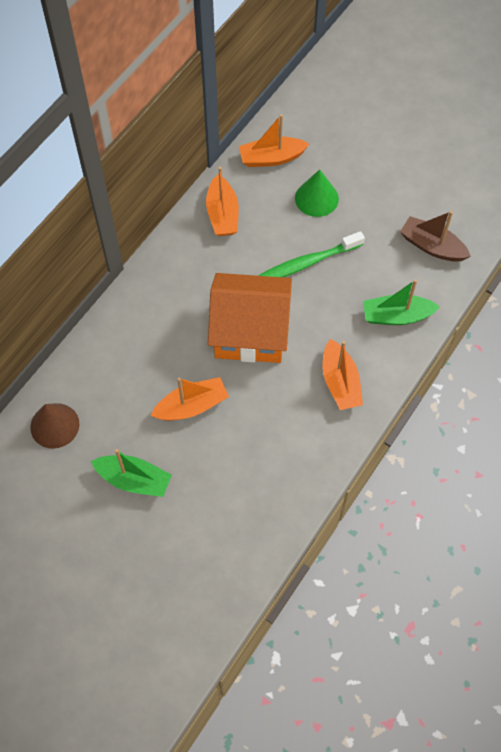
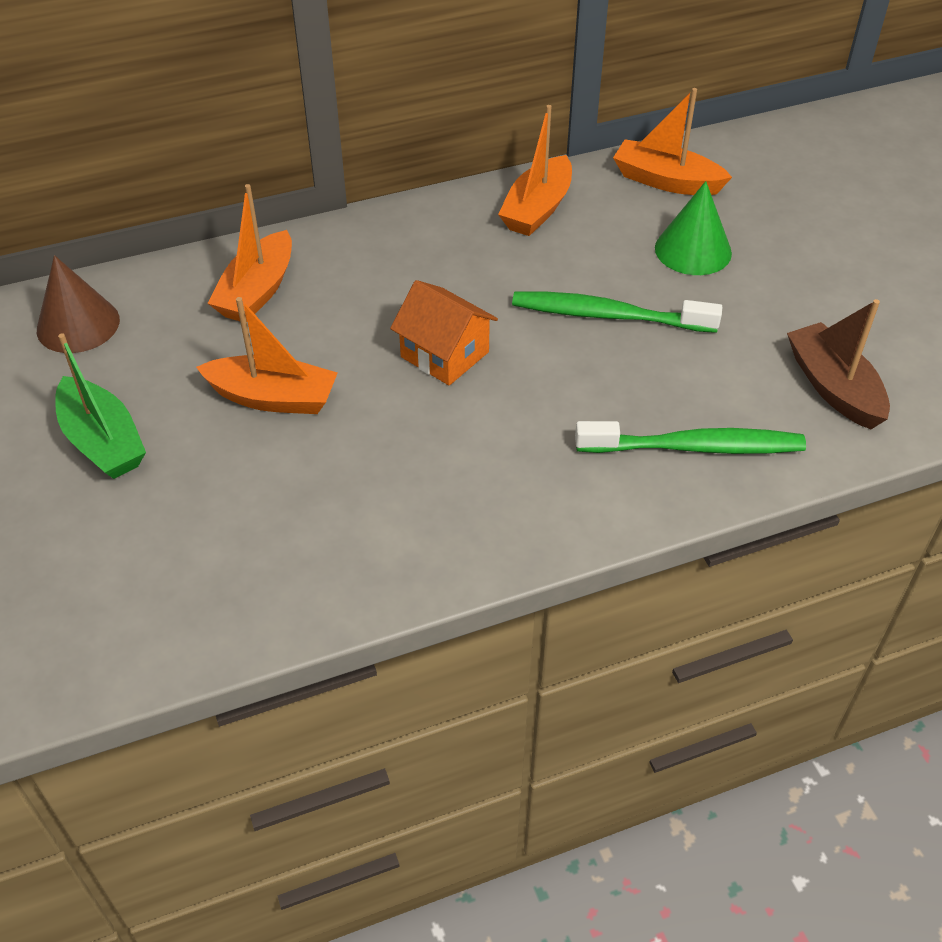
camera: 35 degrees right, 15 degrees down
(250, 332) = (445, 354): orange house -> orange house, size x0.54
(340, 382) = (521, 486): orange boat -> orange boat (257, 291)
(396, 316) = (694, 447): green boat -> green toothbrush

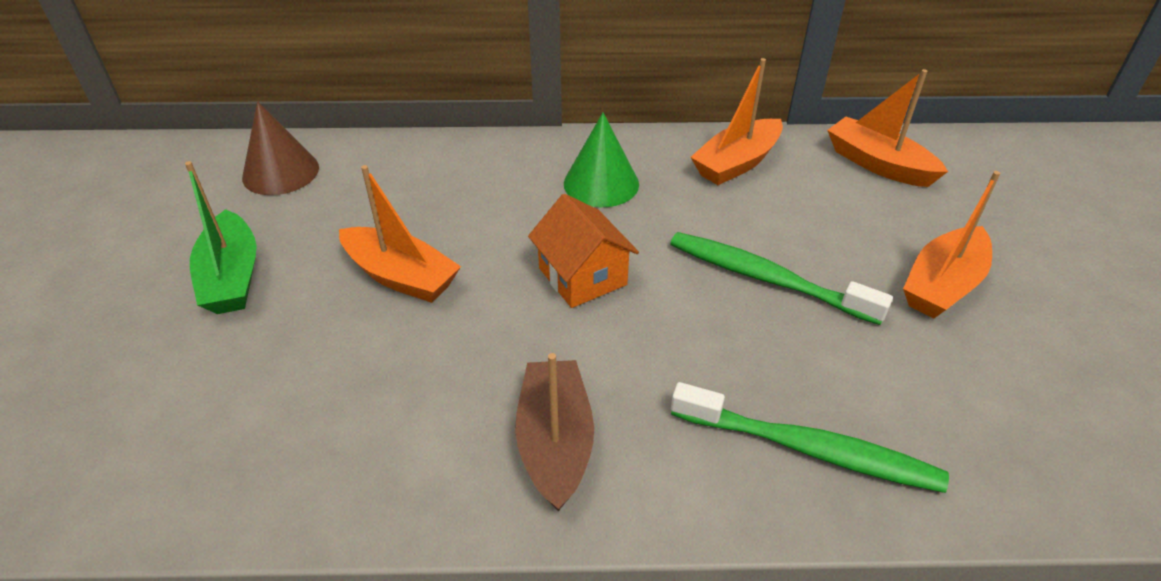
camera: 20 degrees right, 5 degrees down
(257, 291) = (443, 178): orange boat -> orange boat (942, 285)
(693, 250) = (883, 235): green cone -> green cone (601, 183)
(833, 387) = (1004, 424): brown boat -> brown boat (555, 443)

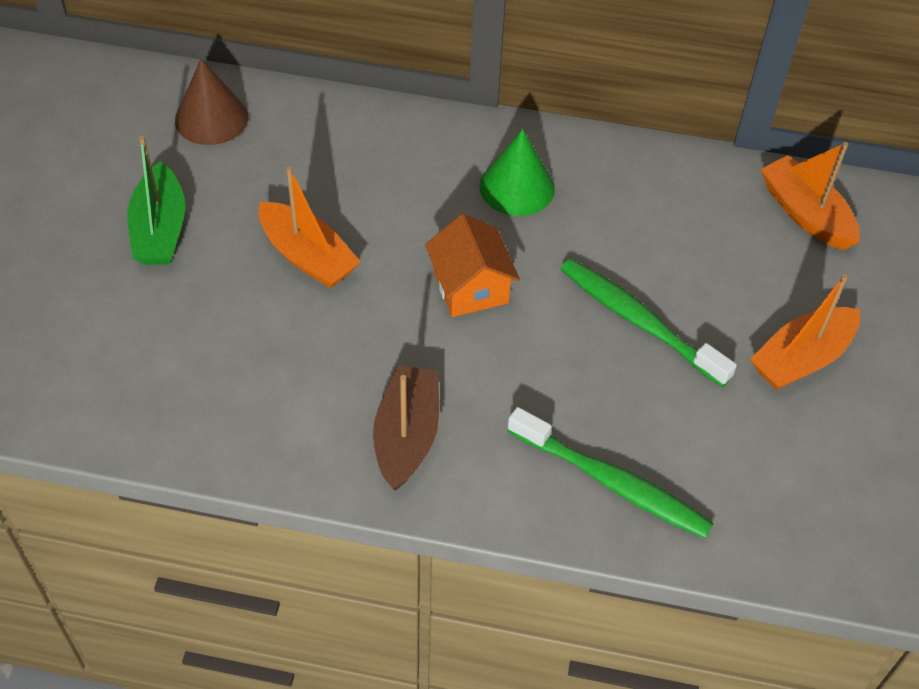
camera: 10 degrees right, 10 degrees up
(737, 163) = (660, 187): orange boat -> none

